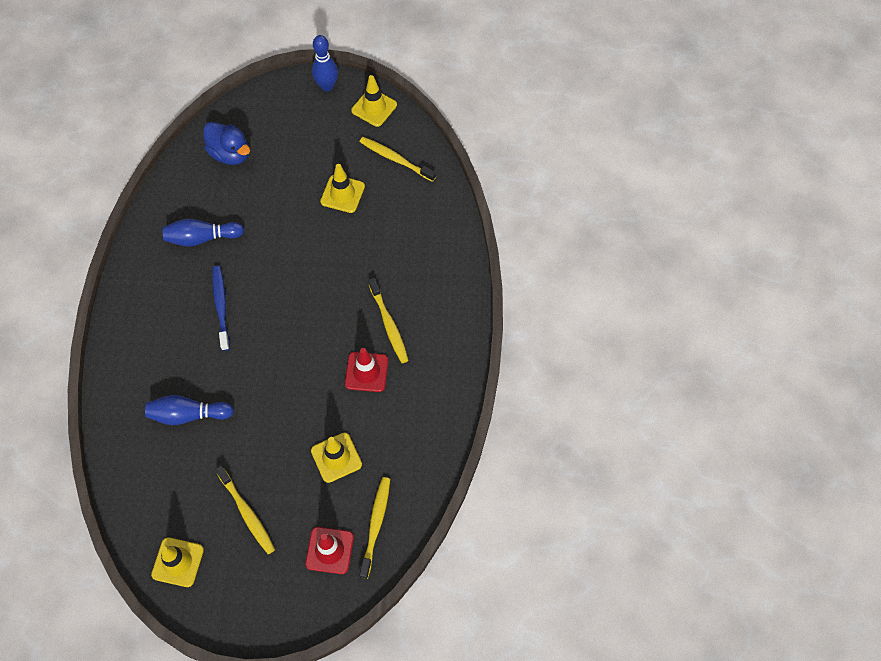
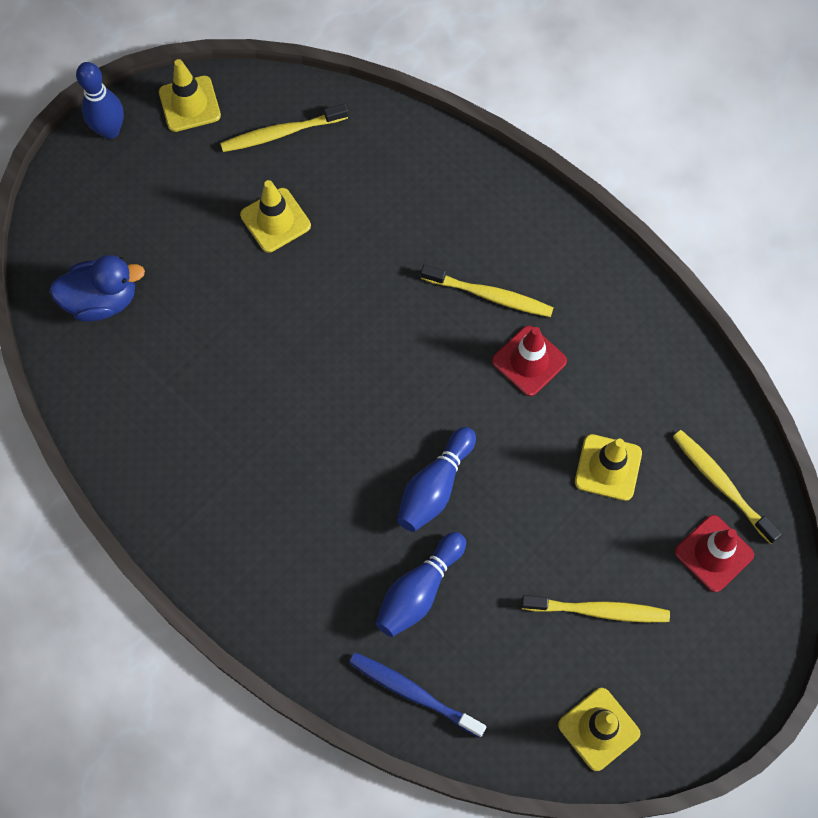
camera: 50 degrees left, 5 degrees up
(202, 238) = (192, 413): blue bowling pin -> blue bowling pin (435, 487)
(221, 306) = (306, 456): blue toothbrush -> blue toothbrush (413, 693)

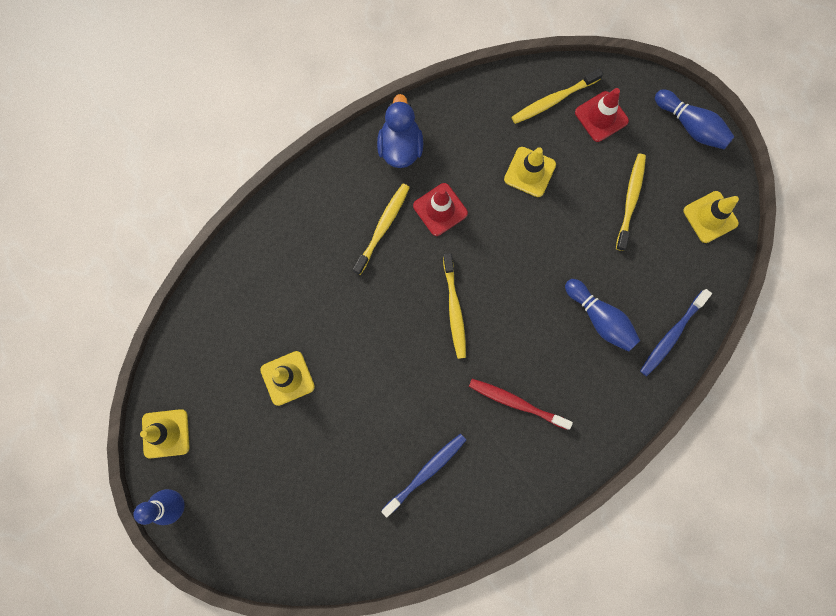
camera: 80 degrees left, 10 degrees up
(102, 300) = (330, 527): blue duck -> blue duck (400, 147)
(181, 399) = (426, 472): none -> blue toothbrush
(281, 133) = (210, 362): yellow toothbrush -> yellow toothbrush (454, 309)
(286, 496) = (516, 402): none -> red toothbrush
(435, 487) = (525, 294): blue bowling pin -> blue bowling pin (691, 126)

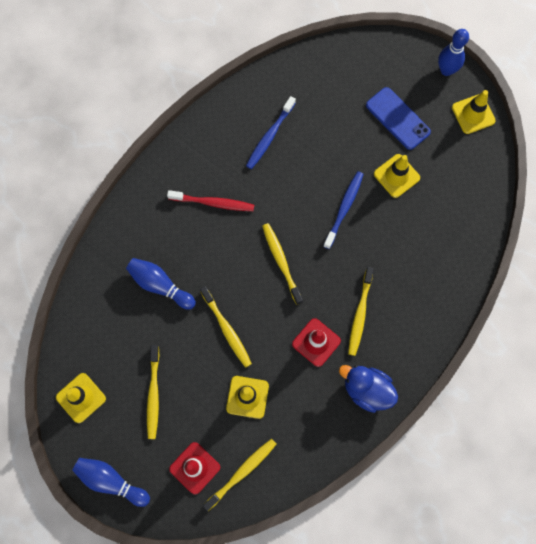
camera: 165 degrees right, 5 degrees down
(260, 453) = (397, 118): none -> blue phone
(400, 147) = (367, 390): blue duck -> blue duck turned 135 degrees clockwise
(535, 249) = (226, 329): none -> yellow toothbrush
(671, 335) = (98, 287): blue toothbrush -> blue toothbrush (344, 208)

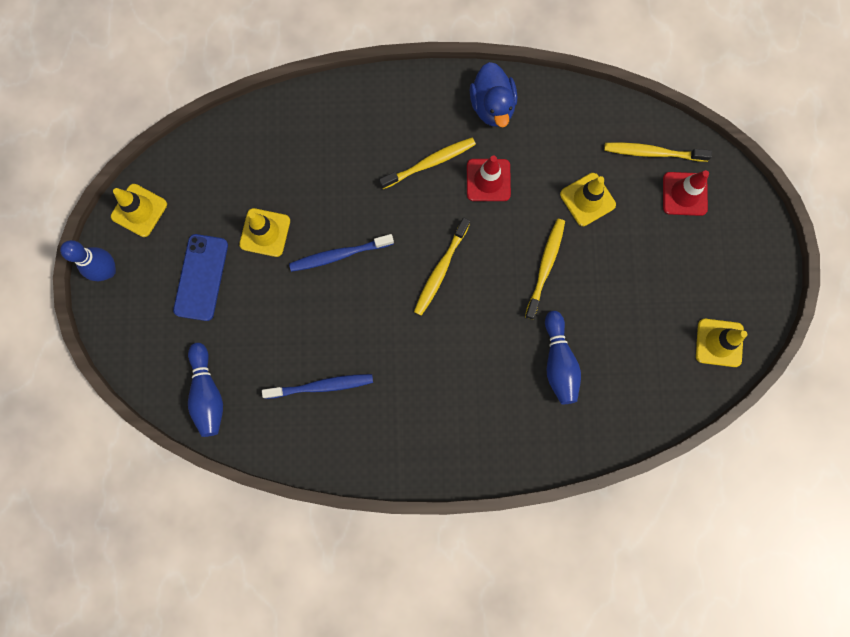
camera: 130 degrees left, 5 degrees up
(111, 481) = (759, 254): blue bowling pin -> blue bowling pin (207, 393)
(153, 394) = (658, 281): yellow toothbrush -> none
(213, 203) = (437, 382): red toothbrush -> none

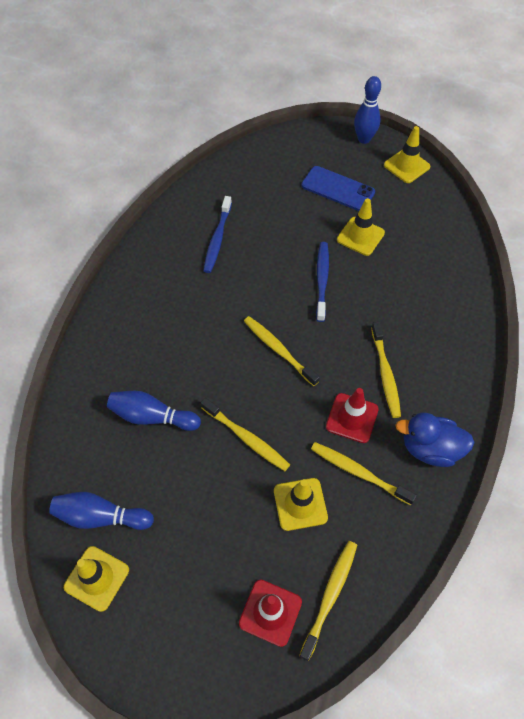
camera: 110 degrees right, 20 degrees down
(207, 393) = (245, 172): blue bowling pin -> blue bowling pin (101, 517)
(539, 160) = (358, 472): none -> yellow toothbrush

